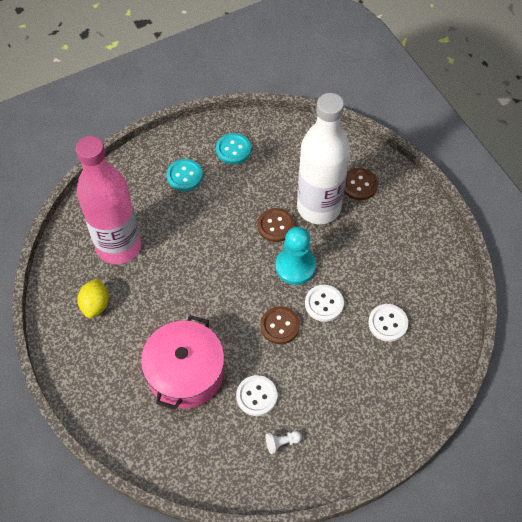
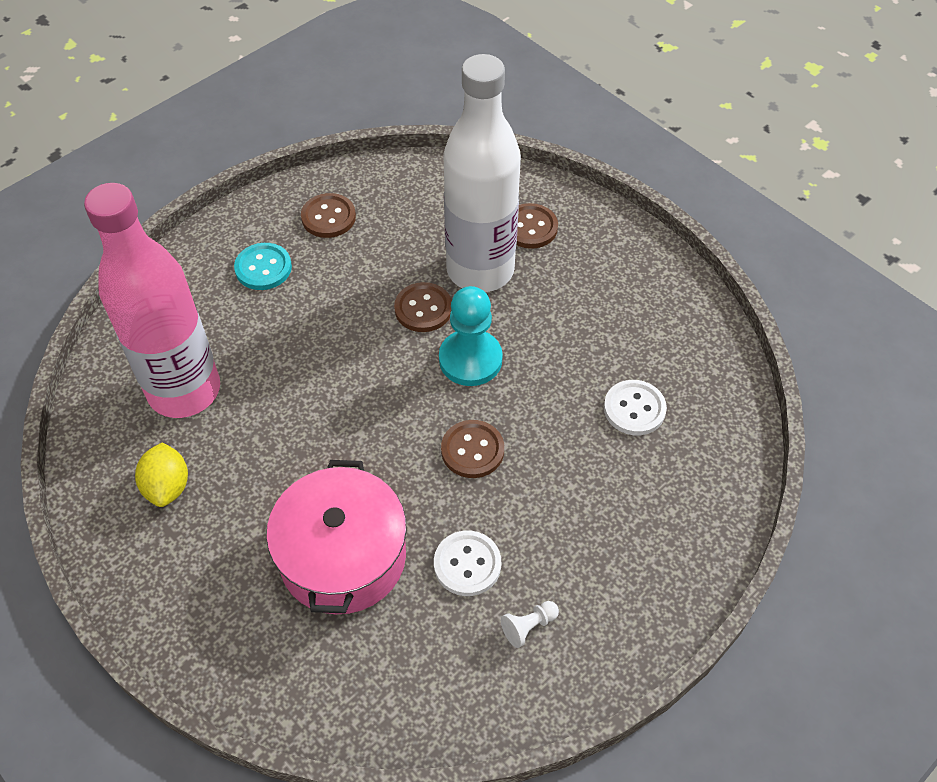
camera: 15 degrees left, 5 degrees down
(233, 149) = (328, 217): turquoise button -> brown button
(324, 304) = (530, 403): white button -> none

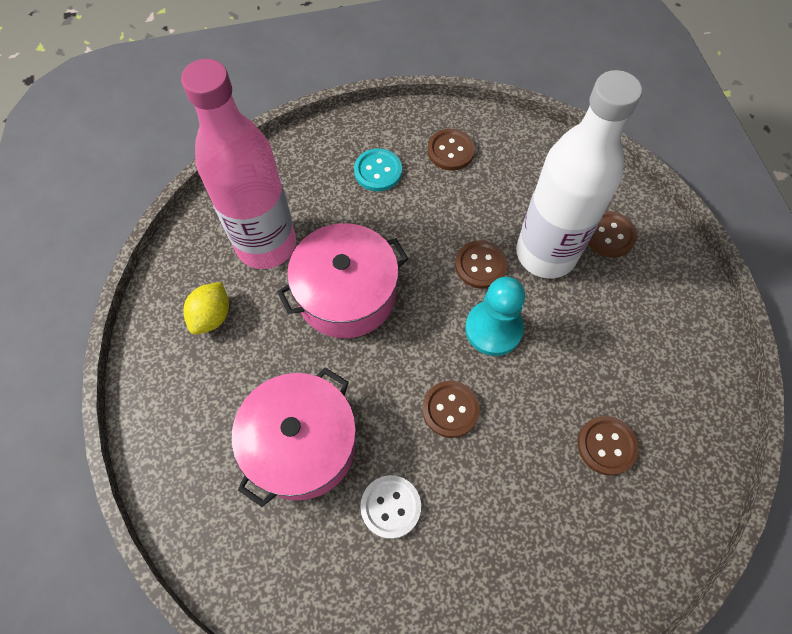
camera: 30 degrees right, 10 degrees up
(302, 397) = (346, 294): none -> pink pot
(528, 626) = (408, 590): white pawn -> none
(634, 409) = (606, 446): white button -> brown button

